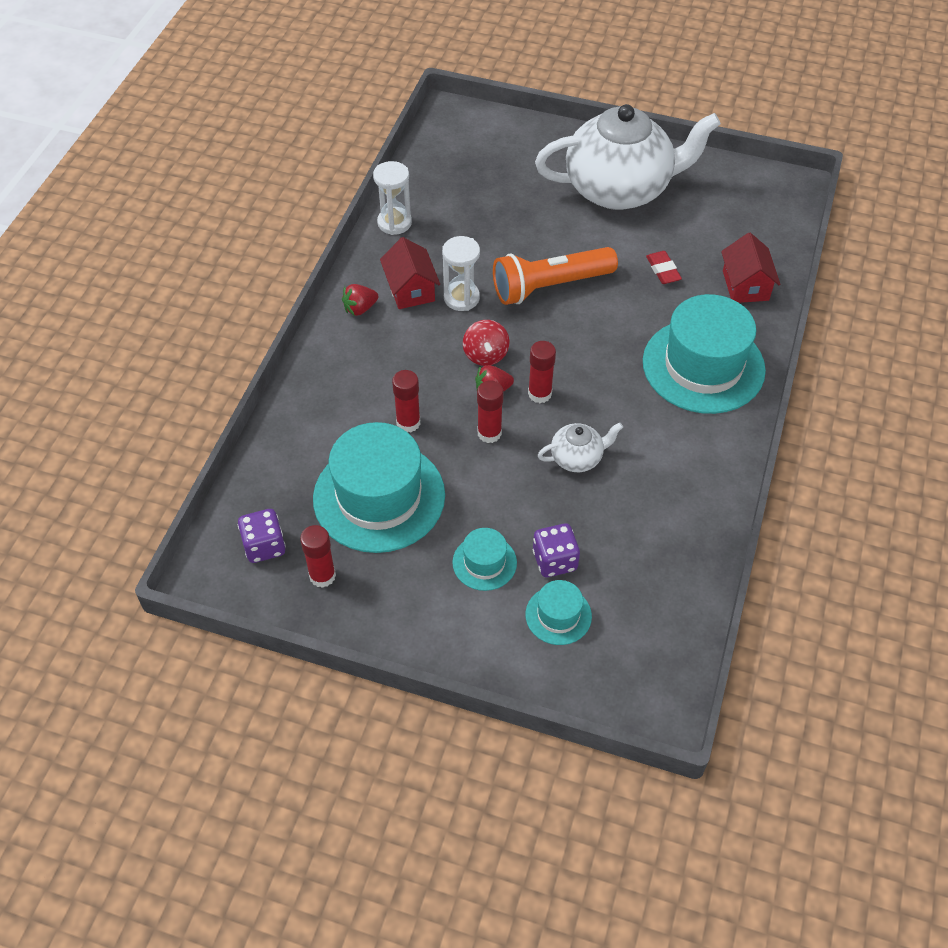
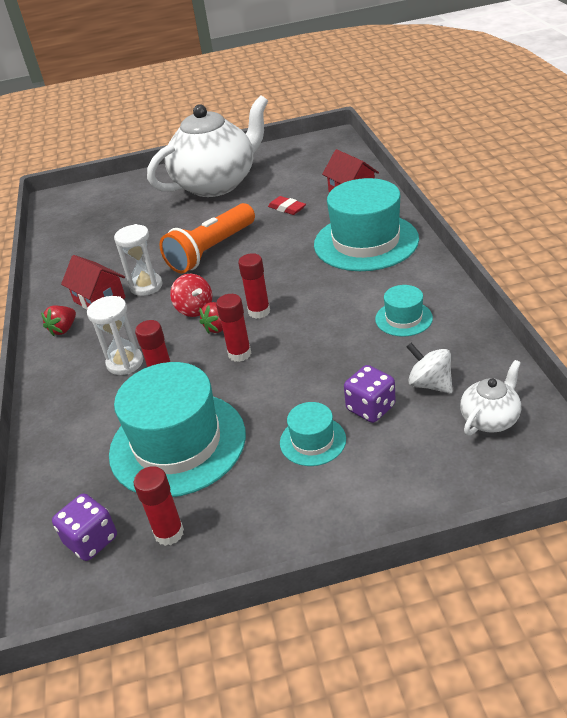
camera: 25 degrees left, 15 degrees down
(394, 223) = (55, 269): white hourglass -> white hourglass (125, 363)
(558, 615) = (410, 444): turquoise hat -> turquoise hat (403, 318)
(577, 458) = (325, 334): white teapot -> white teapot (490, 419)
(623, 568) = (430, 384): none -> white spinning top

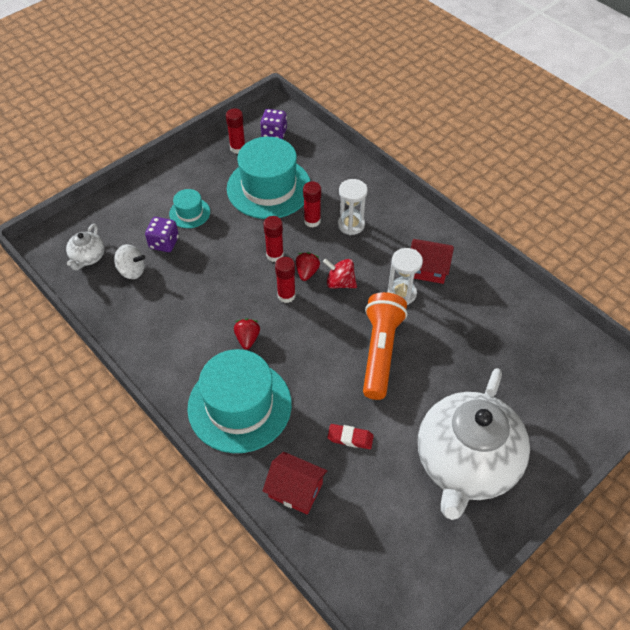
camera: 145 degrees right, 15 degrees up
(63, 329) = (426, 236): red strawberry -> red strawberry (247, 339)
(403, 318) = (169, 321): turquoise hat -> none

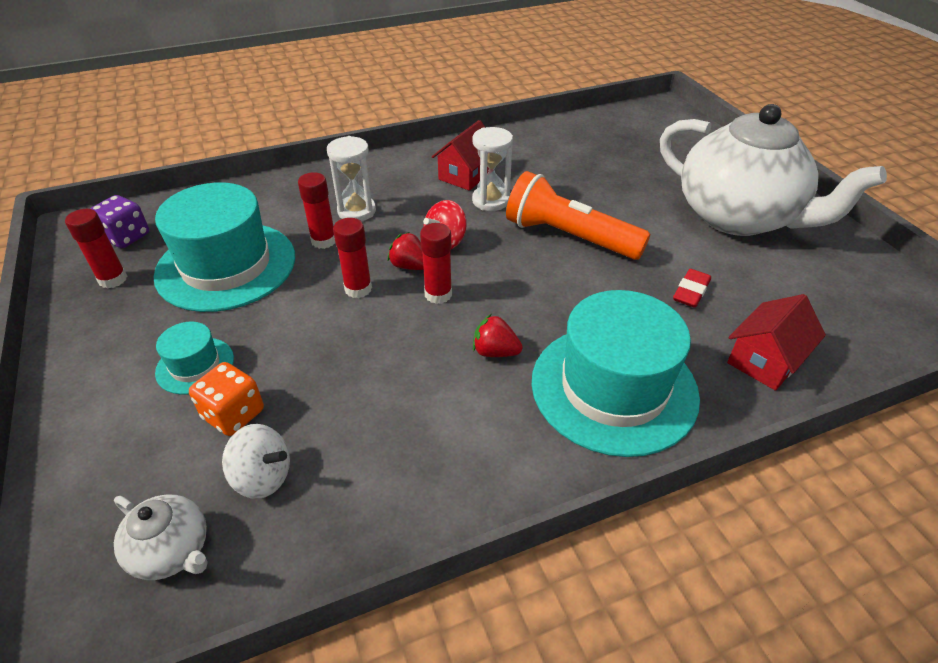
camera: 70 degrees left, 10 degrees down
(132, 271) = (263, 477): white spinning top -> white spinning top turned 75 degrees clockwise
(164, 243) = (234, 414): purple dice -> orange dice

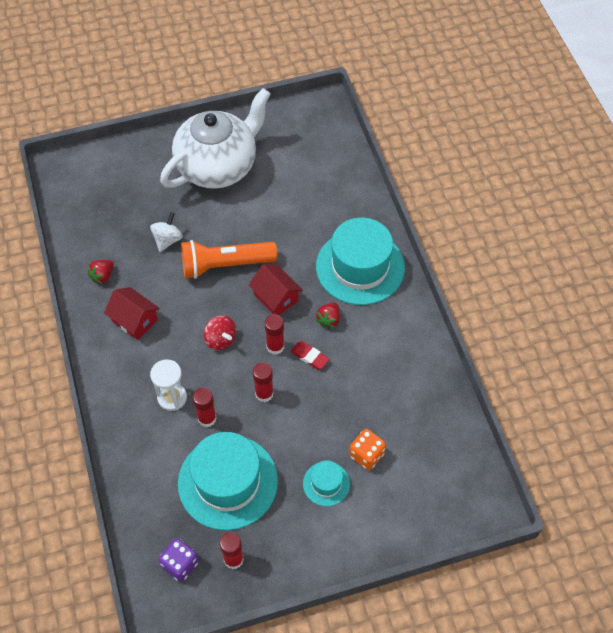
camera: 85 degrees left, 15 degrees up
(173, 551) = (449, 469): white teapot -> none
(263, 477) = (409, 434): white spinning top -> white spinning top (168, 240)
(409, 266) = (244, 362): red strawberry -> red strawberry (102, 276)
(490, 201) = (173, 307): white hourglass -> none
(569, 237) = (225, 265): orange flashlight -> orange flashlight turned 45 degrees clockwise
(691, 291) = (288, 212): red eraser -> red eraser (309, 357)
(765, 360) = (346, 195): red house -> red house (276, 297)

